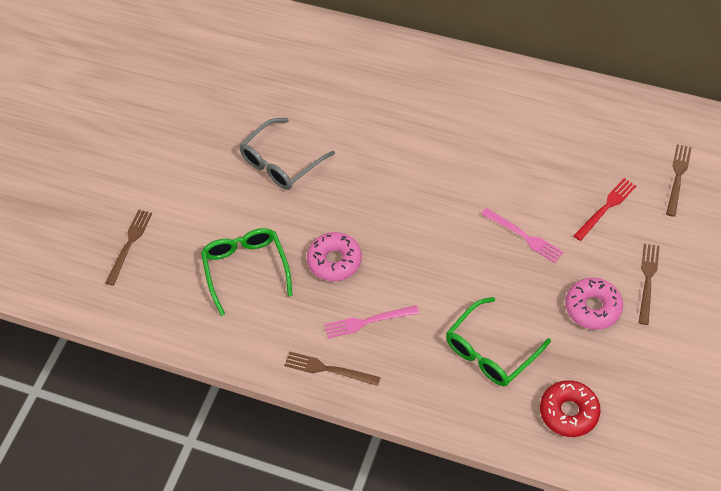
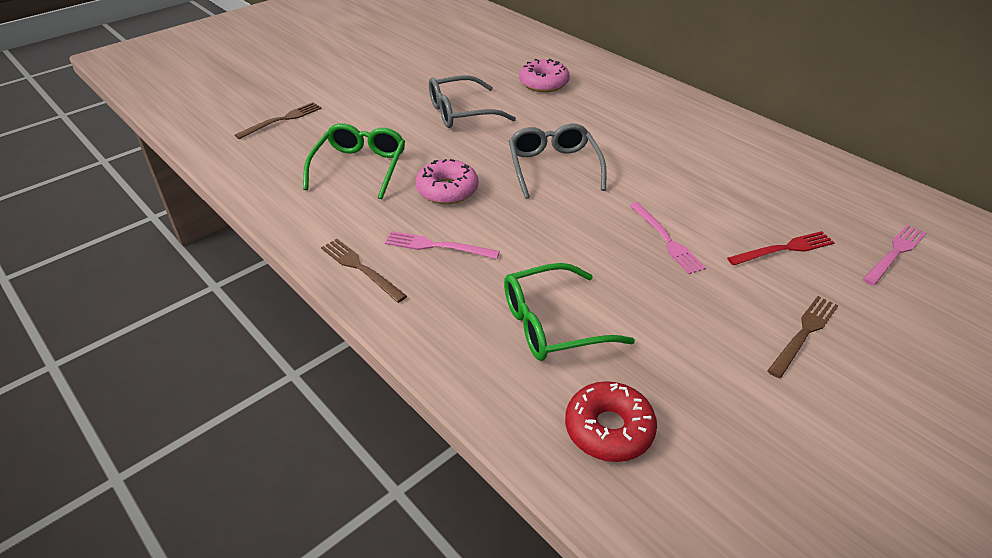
camera: 25 degrees right, 15 degrees down
(400, 197) = (553, 167): none -> grey glasses
(593, 308) = (712, 332): pink donut -> pink donut (543, 83)
(678, 177) = (895, 253): brown fork -> pink fork

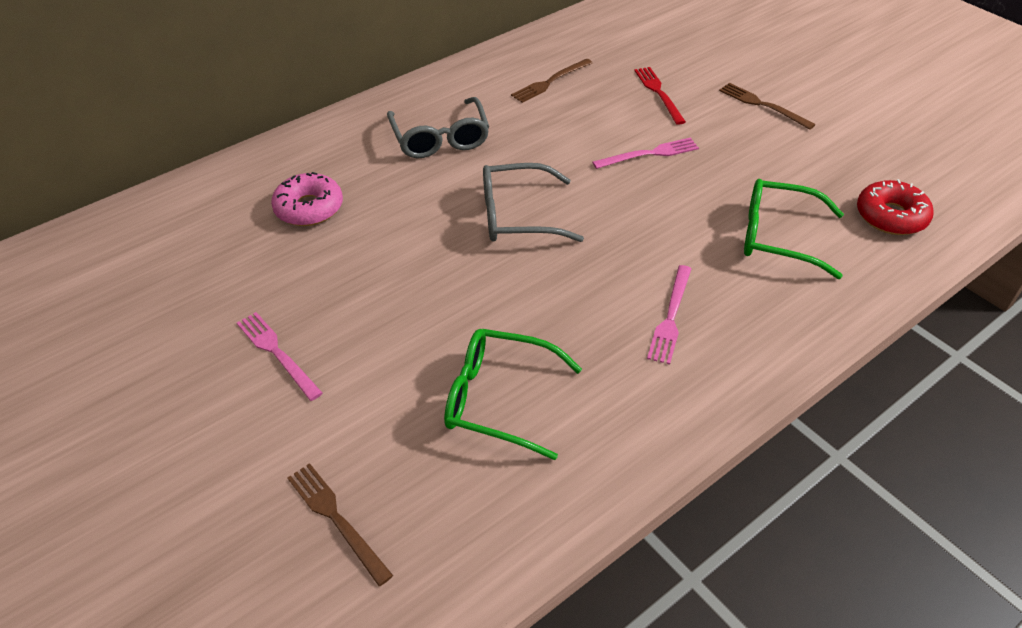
camera: 85 degrees left, 5 degrees up
(361, 268) = (717, 384): brown fork -> brown fork (550, 82)
(447, 190) = (559, 308): pink donut -> none
(462, 112) = (368, 291): grey glasses -> grey glasses (440, 138)
(553, 324) = (779, 237): green glasses -> green glasses turned 120 degrees clockwise
(895, 253) = (660, 44): pink fork -> pink fork (277, 353)

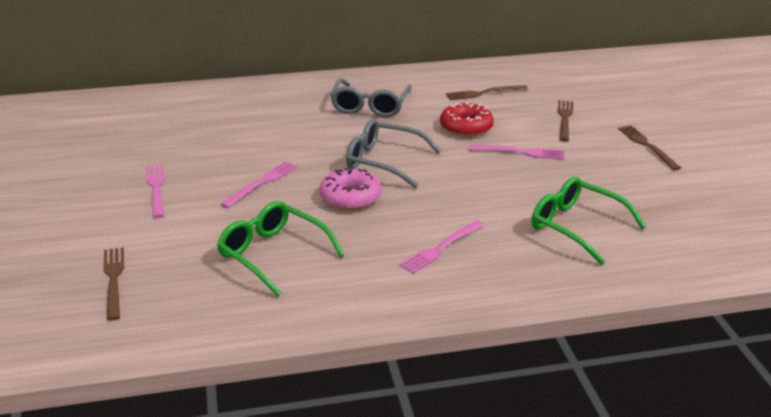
camera: 25 degrees right, 15 degrees down
(309, 208) = (245, 121): pink donut -> pink donut (350, 197)
(402, 297) = (261, 183): none -> pink fork
(658, 93) = (564, 119): red fork -> brown fork
(891, 216) = (691, 241): red donut -> red donut (466, 127)

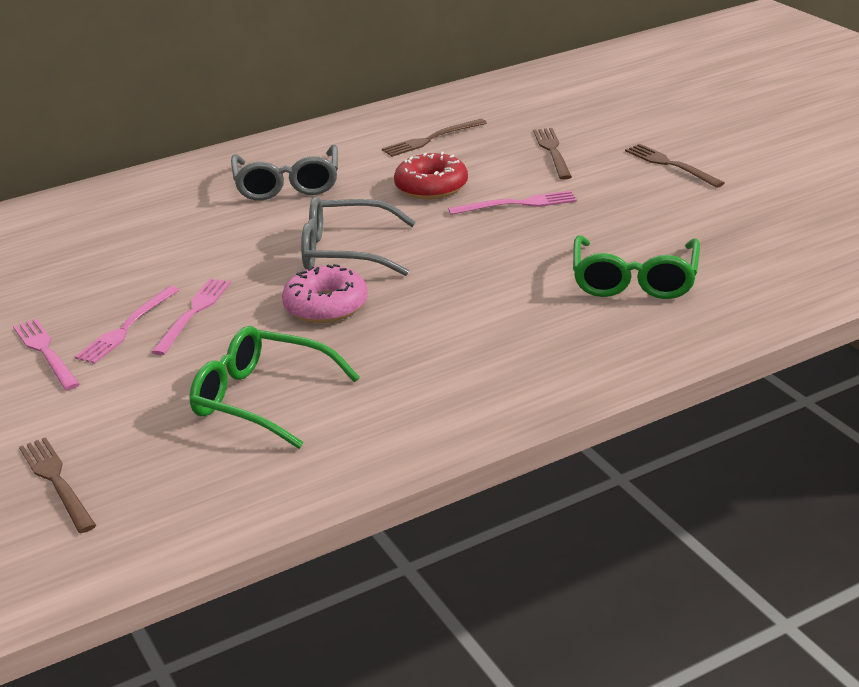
camera: 15 degrees left, 0 degrees up
(441, 248) = (478, 342): pink fork -> pink fork (127, 327)
(577, 227) = (635, 280): green glasses -> green glasses turned 105 degrees counterclockwise

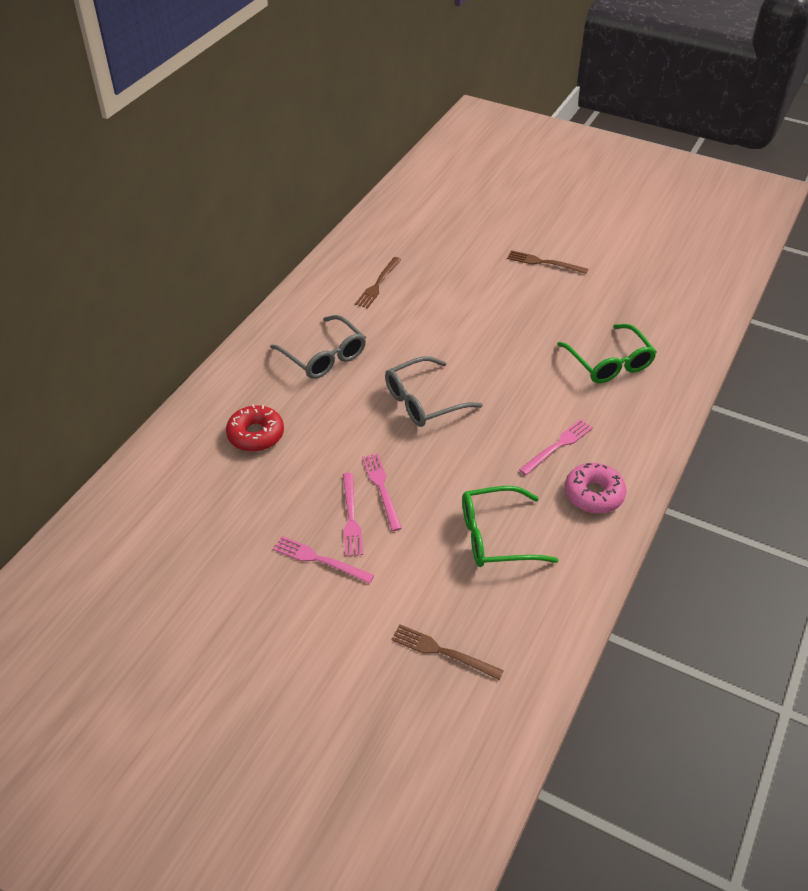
camera: 35 degrees left, 15 degrees up
(326, 306) = (458, 450): pink donut -> pink donut (594, 494)
(431, 187) = (421, 327): red donut -> red donut (256, 435)
(517, 204) = (487, 324): pink fork -> pink fork (558, 446)
(552, 151) = (465, 272): brown fork -> none

